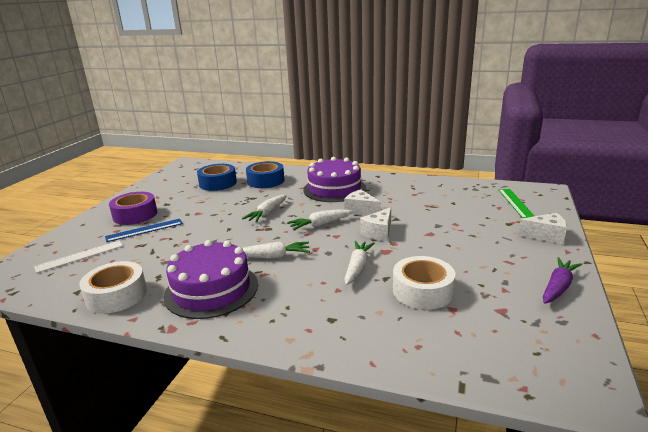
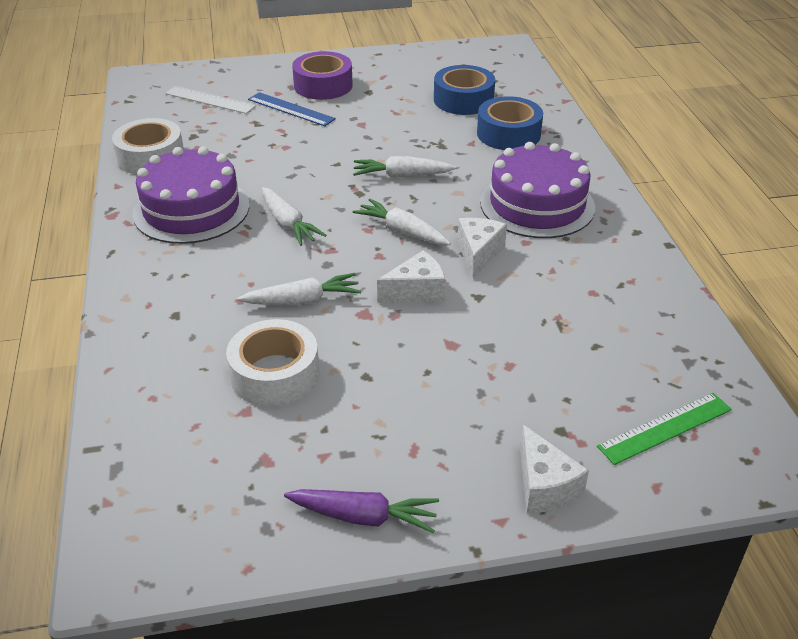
camera: 60 degrees right, 15 degrees up
(379, 232) = (416, 292): white cheese -> white cheese turned 150 degrees clockwise

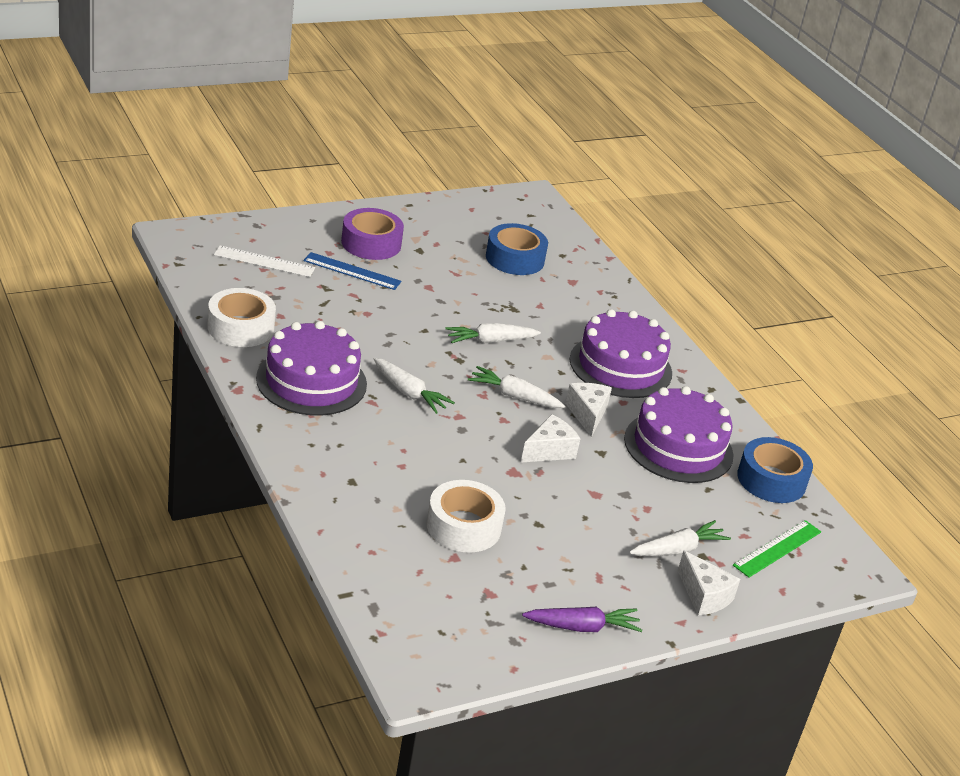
camera: 20 degrees left, 5 degrees down
(302, 301) = (456, 463): white carrot -> white carrot (677, 550)
(508, 134) = (570, 295): blue tape -> blue tape (771, 480)
(574, 294) = (678, 447): none -> purple cake

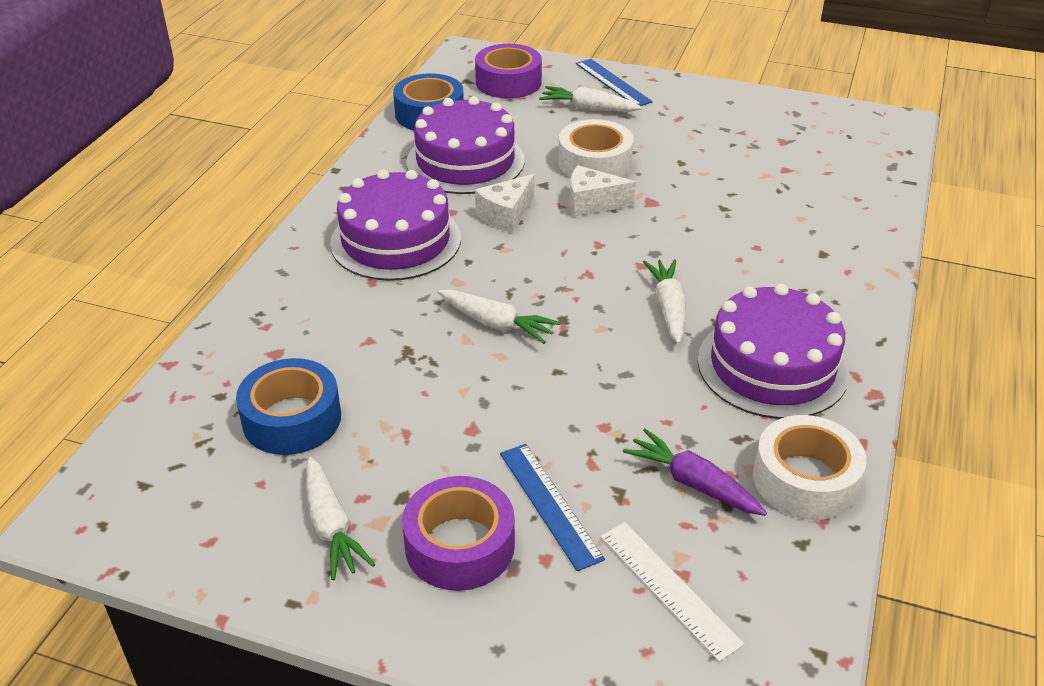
camera: 130 degrees left, 5 degrees up
(463, 526) = (752, 184): white tape -> white tape (594, 163)
(514, 396) = (555, 259): white carrot -> white carrot (331, 526)
(582, 627) = (733, 101): purple carrot -> purple carrot (693, 483)
(704, 596) = (613, 82): white cheese -> blue ruler
(777, 548) = (508, 82): green ruler -> purple tape

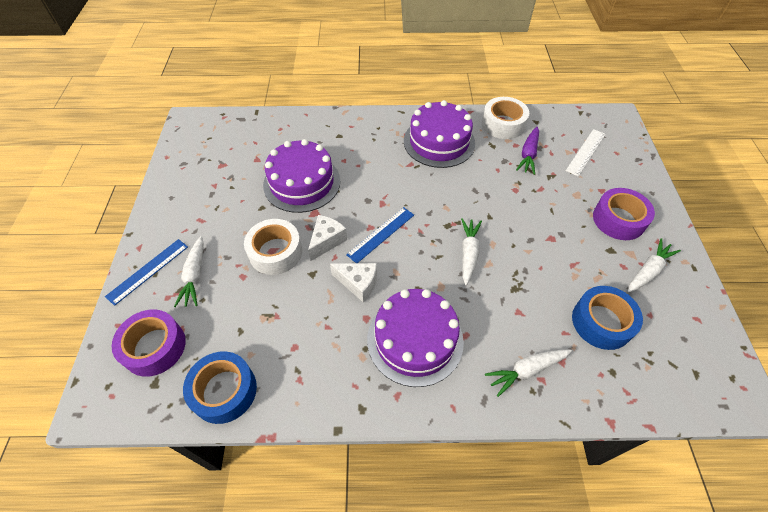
camera: 110 degrees left, 15 degrees up
(465, 161) = (295, 333): purple cake -> purple cake (302, 183)
(549, 504) = (574, 196): blue ruler -> blue ruler (381, 234)
(592, 203) = (327, 241): white cheese -> white cheese turned 135 degrees counterclockwise
(668, 308) = (415, 184): white carrot -> white carrot (526, 370)

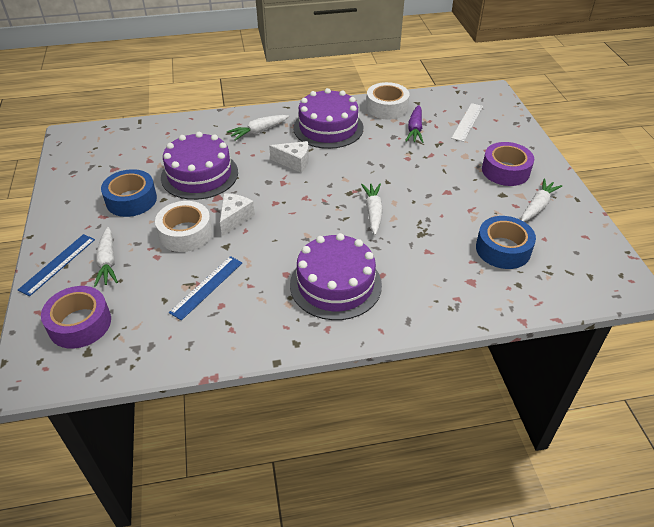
camera: 10 degrees left, 10 degrees down
(224, 391) = (159, 348): blue tape -> blue tape (131, 200)
(358, 283) = (273, 248): white cheese -> white cheese (294, 162)
(381, 234) = (287, 207): blue ruler -> blue ruler (207, 287)
(526, 370) = (442, 293): white carrot -> white carrot (259, 131)

